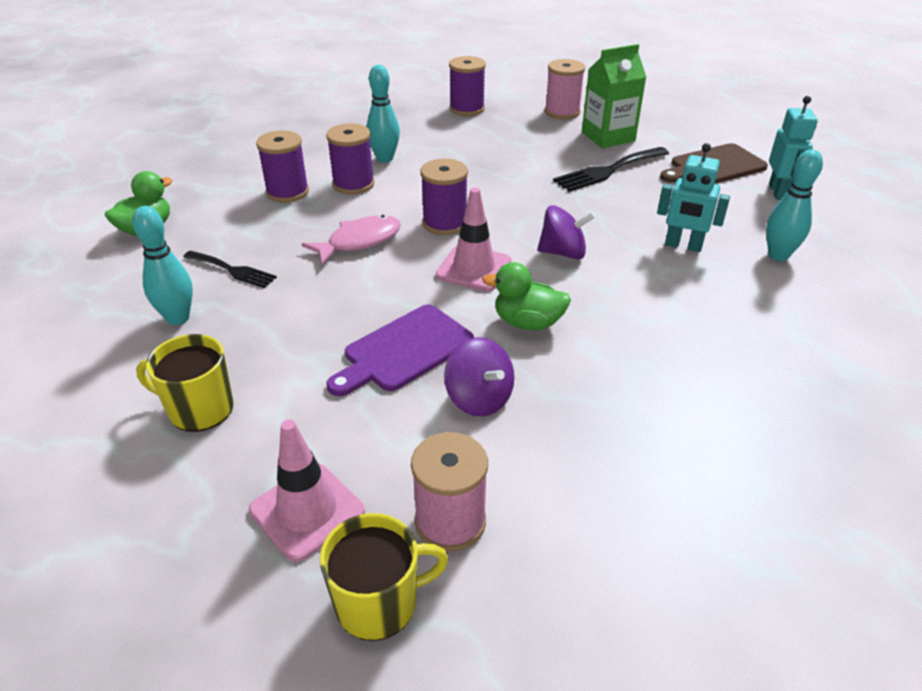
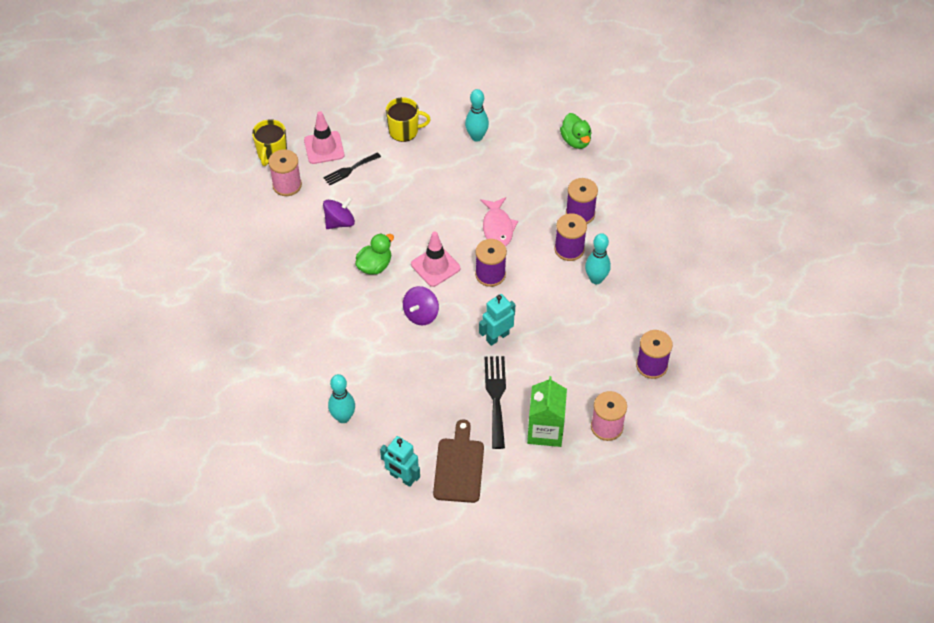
camera: 120 degrees right, 15 degrees up
(199, 409) = (404, 131): yellow mug -> yellow mug turned 45 degrees clockwise
(232, 270) = (506, 166): black fork -> black fork (350, 170)
(404, 350) = (390, 210): purple cutting board -> none
(479, 398) = (339, 222): purple spinning top -> purple spinning top turned 150 degrees clockwise
(683, 246) = (386, 377): turquoise robot -> turquoise robot (497, 337)

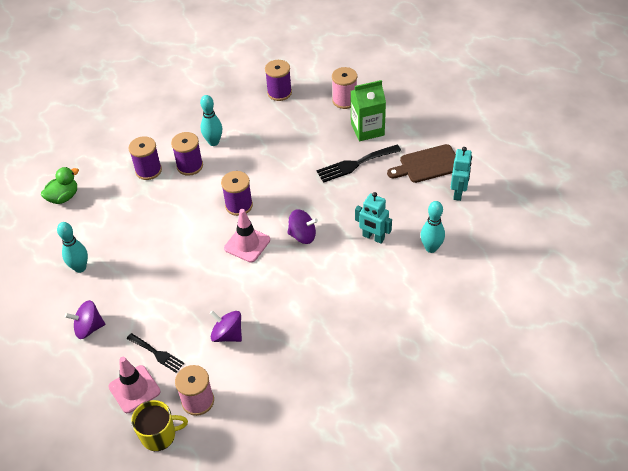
camera: 110 degrees left, 5 degrees down
(374, 265) = (266, 287): green duck -> none
(404, 131) = (89, 328): yellow mug -> purple spinning top
(497, 337) = (299, 181): turquoise robot -> turquoise robot (373, 237)
(498, 227) = (185, 217): pink fish -> none

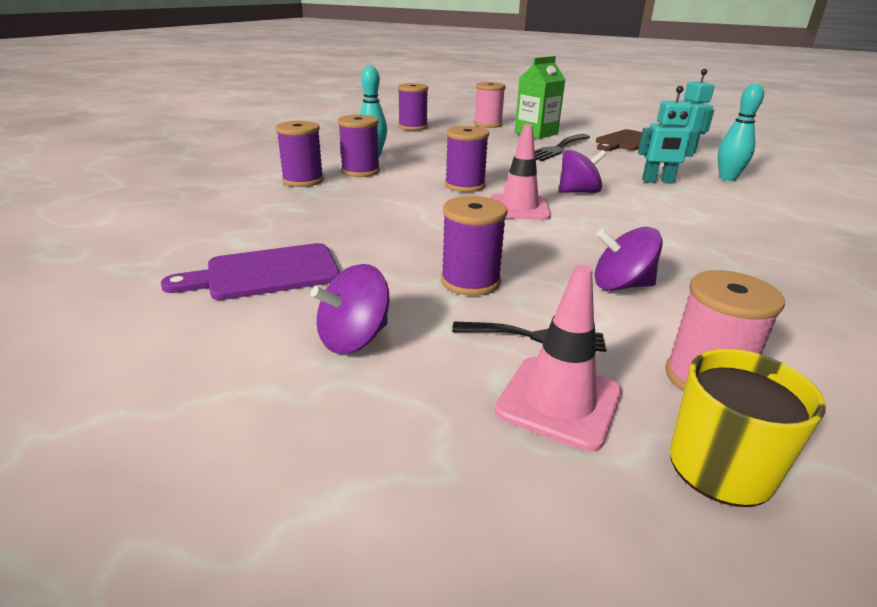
camera: 30 degrees left, 20 degrees down
(63, 197) = (175, 216): green duck -> none
(80, 268) = (265, 273): turquoise bowling pin -> purple cutting board
(162, 306) = (470, 281): none -> purple spool

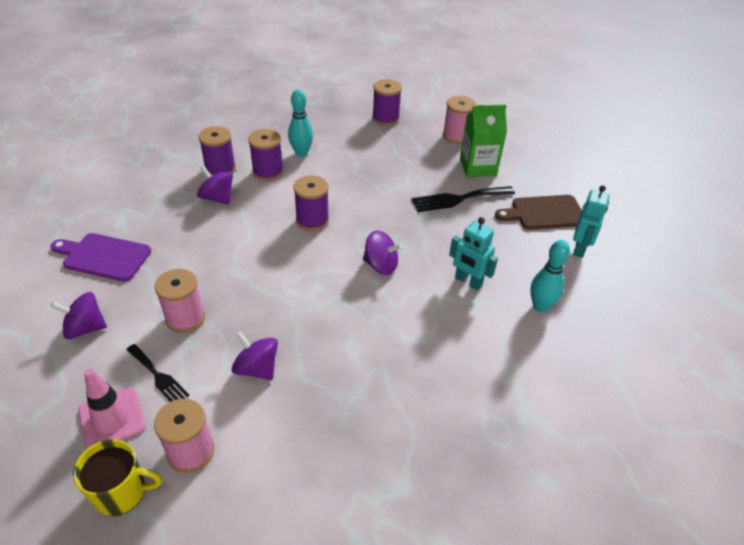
camera: 35 degrees right, 15 degrees up
(336, 197) = (217, 198): none -> purple spinning top
(470, 281) = (185, 318): purple spool -> pink spool
(519, 208) = (311, 263): pink traffic cone -> none

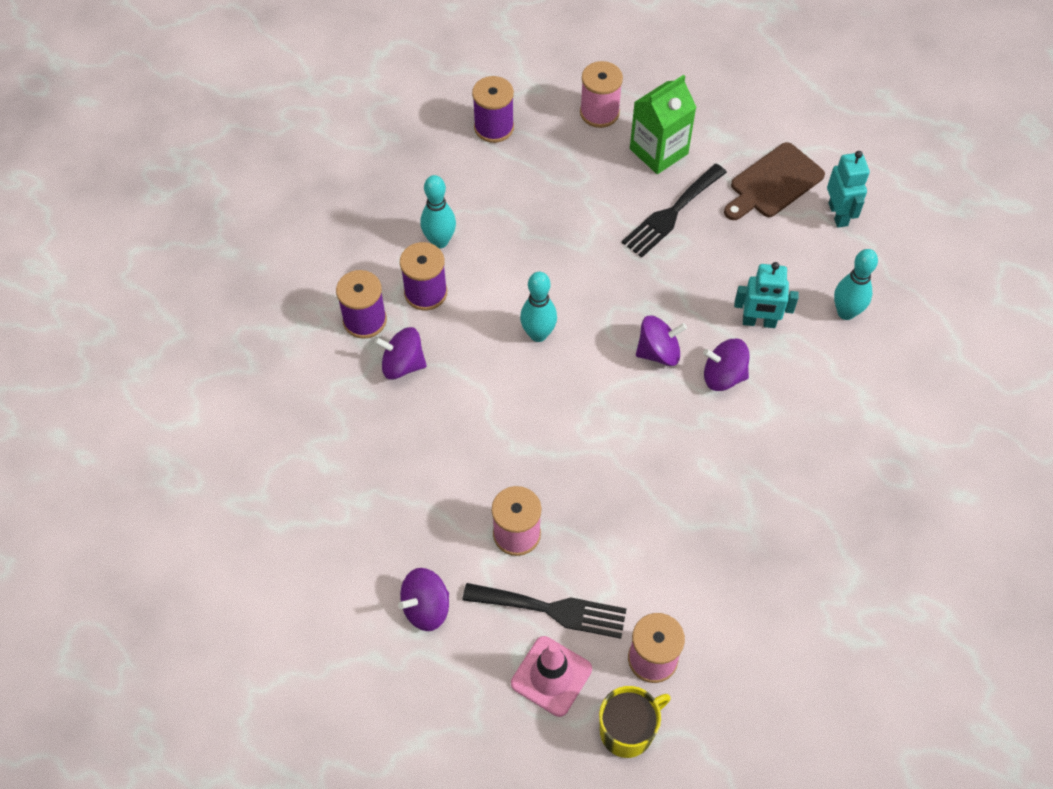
camera: 30 degrees left, 15 degrees up
(104, 256) = (353, 517): purple cutting board -> none
(158, 376) = (552, 610): black fork -> black fork, size x1.54
(257, 368) = (637, 543): purple spinning top -> purple spinning top (723, 376)
(312, 220) = (538, 334): purple spool -> turquoise bowling pin

